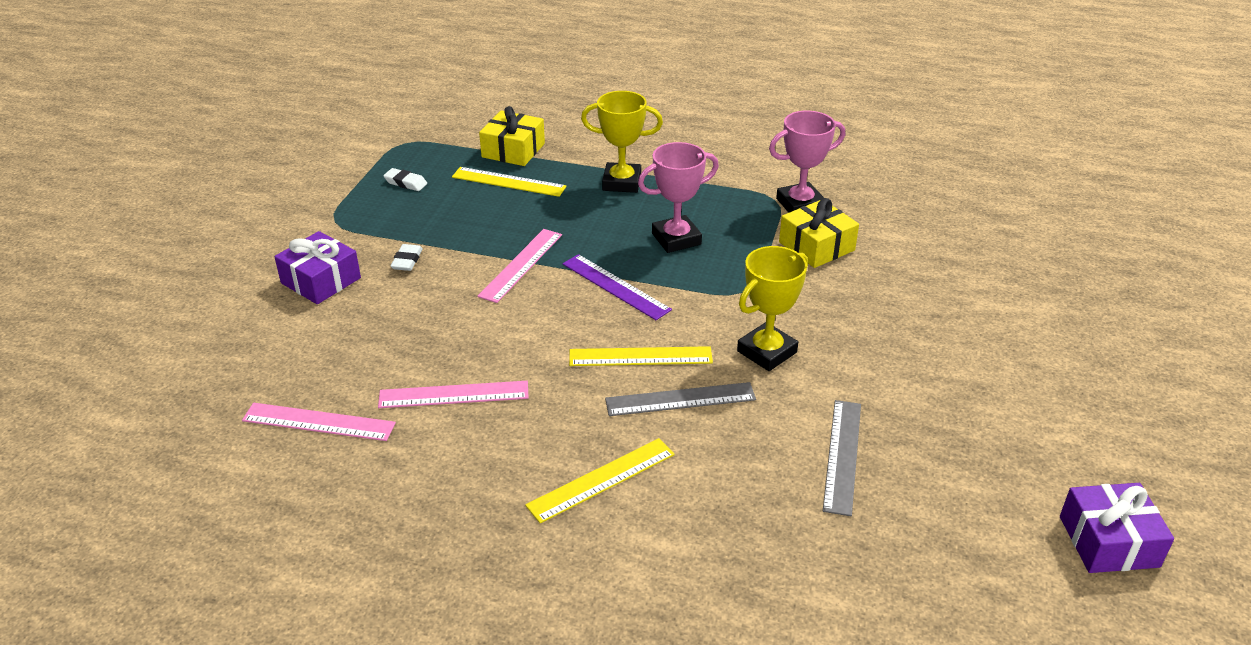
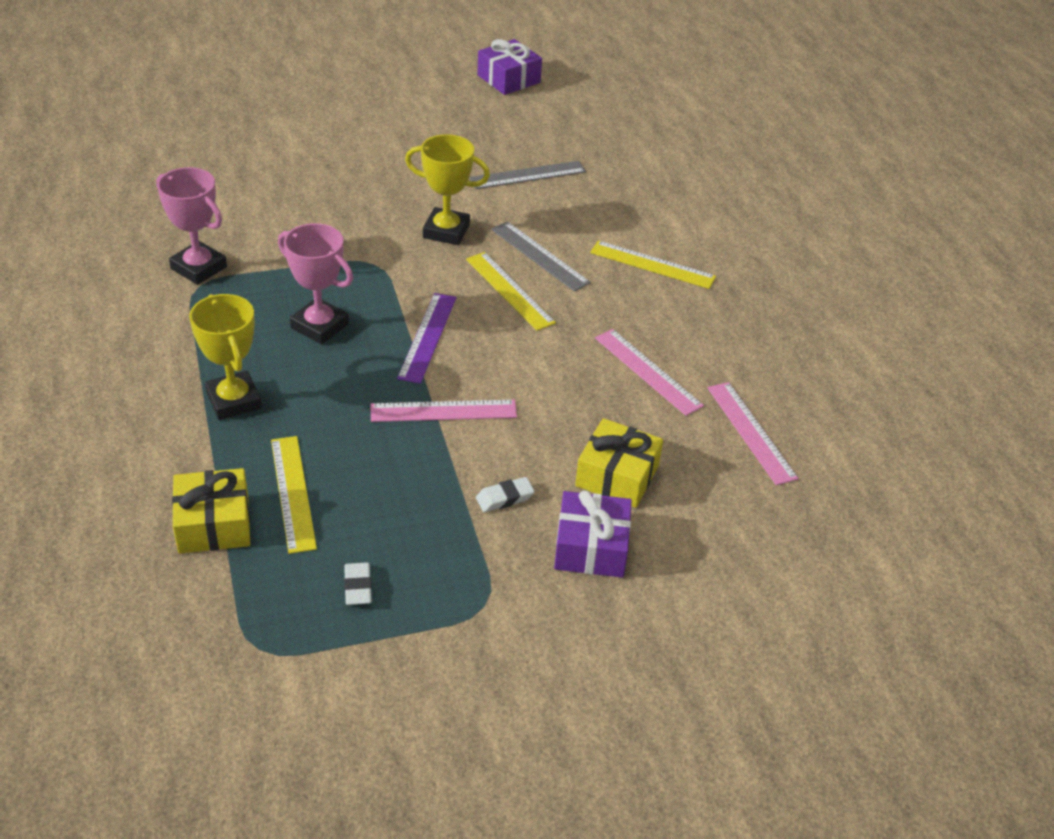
camera: 125 degrees left, 5 degrees up
(816, 246) = (270, 242): yellow gift -> yellow gift (617, 476)

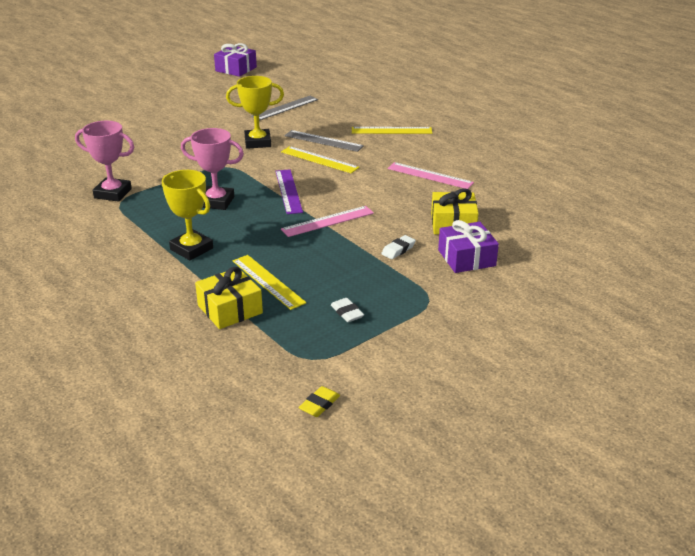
camera: 20 degrees left, 10 degrees down
(217, 731) = (319, 405): none -> yellow eraser
(751, 432) = (509, 187): pink ruler -> none

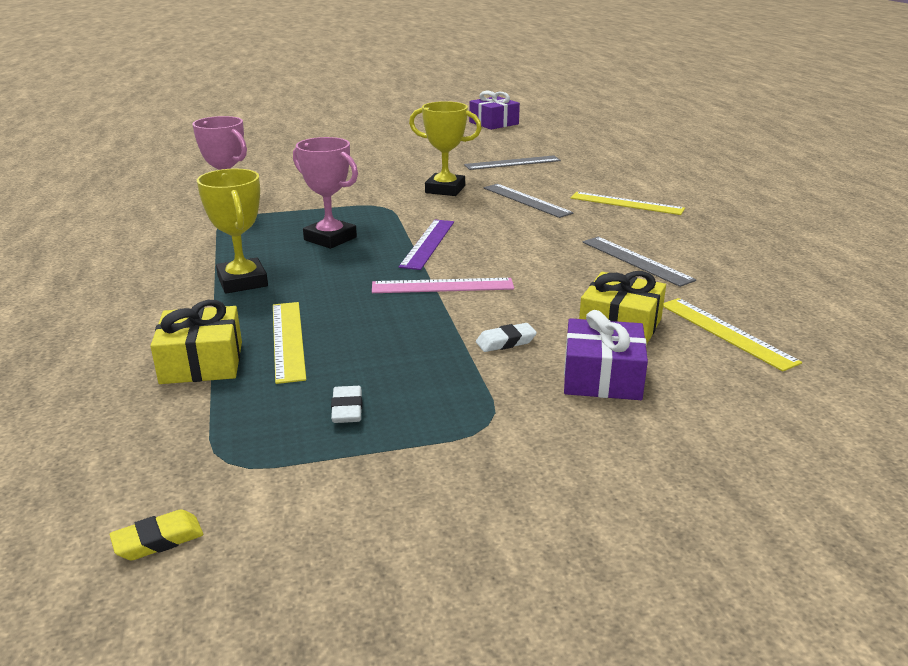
camera: 25 degrees right, 5 degrees down
(319, 159) = (502, 218): yellow ruler -> yellow ruler (726, 332)
(430, 175) = (636, 260): pink ruler -> grey ruler

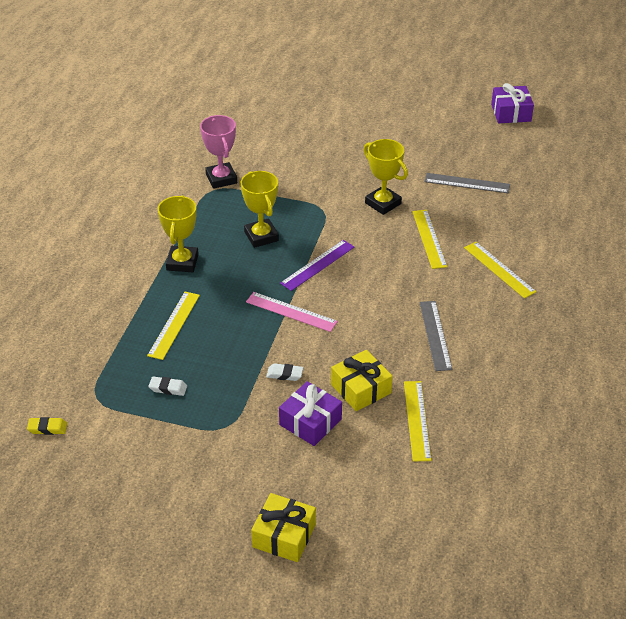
camera: 30 degrees right, 15 degrees up
(202, 362) = (122, 325): yellow gift -> yellow gift (284, 536)
(330, 238) = (261, 236): pink trophy -> yellow trophy
(347, 409) = (168, 388): white eraser -> white eraser turned 75 degrees clockwise
(526, 200) = (429, 238): grey ruler -> yellow ruler

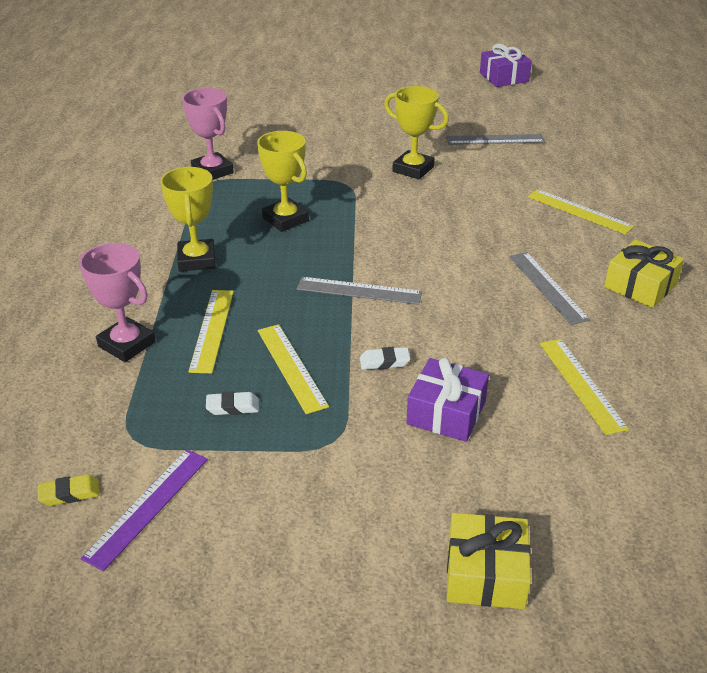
camera: 15 degrees left, 5 degrees down
(112, 325) = (127, 344): none -> pink trophy
(291, 311) = (359, 290): pink ruler -> grey ruler
(317, 265) = (367, 238): purple ruler -> purple ruler (147, 506)
(360, 389) = (490, 361): yellow gift -> yellow gift (640, 286)
(429, 238) = (484, 194): yellow ruler -> yellow ruler (291, 367)

